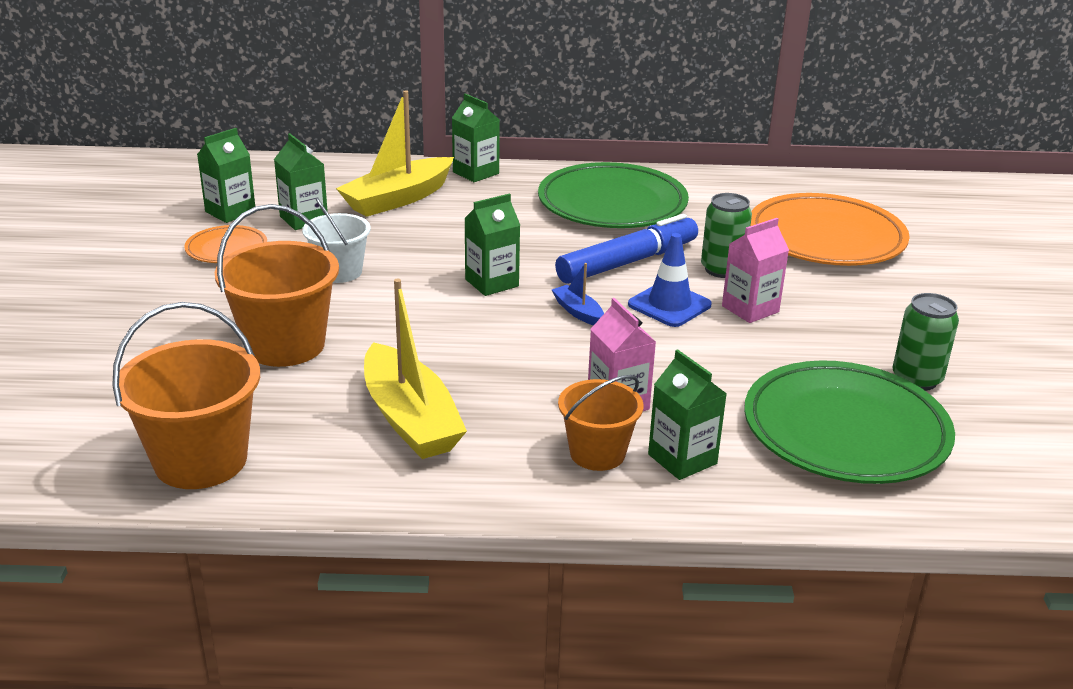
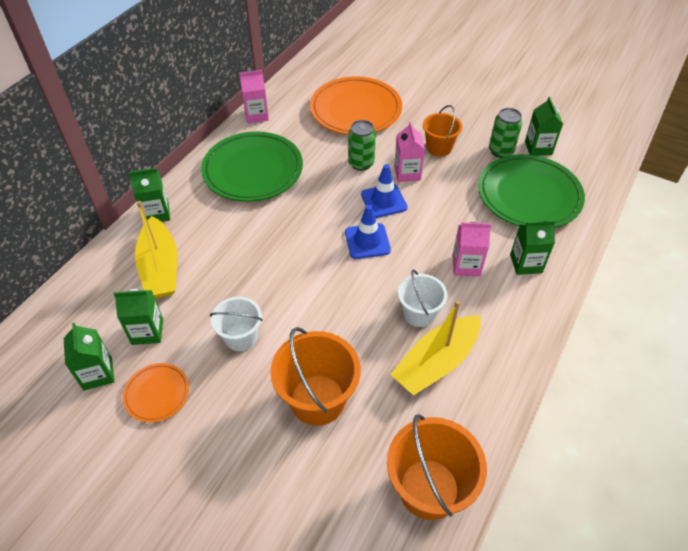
camera: 60 degrees left, 20 degrees up
(410, 419) = (436, 362): yellow boat -> yellow boat turned 135 degrees clockwise
(485, 384) = (419, 313): none -> white bucket
(492, 283) = (309, 265): green carton -> green carton (538, 148)
(578, 312) = (367, 241): blue boat -> blue traffic cone
(597, 453) = (506, 294): orange bucket -> orange bucket (439, 147)
(627, 262) = (327, 196): blue marker -> none
(714, 178) = (256, 115): none -> pink carton

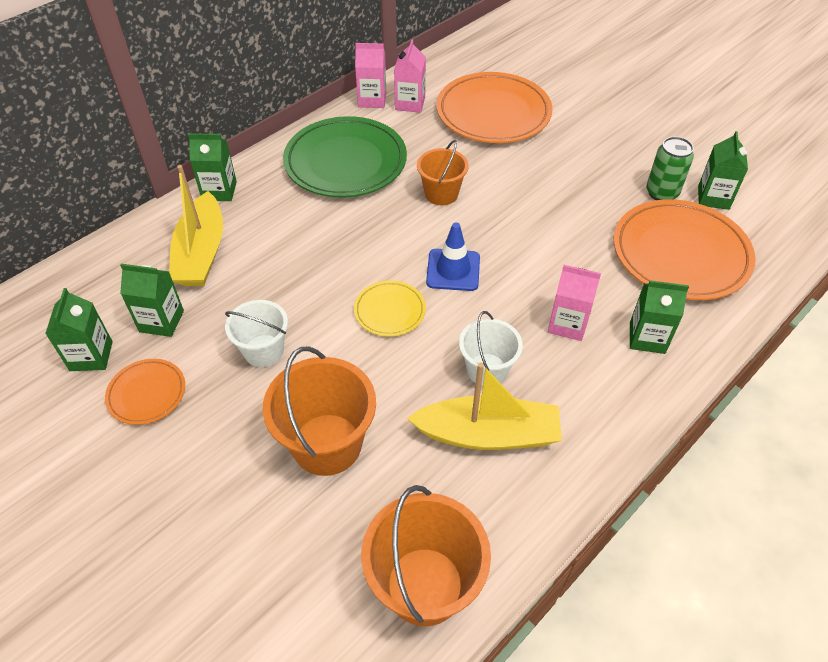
camera: 15 degrees right, 0 degrees up
(329, 283) = (390, 311): none -> yellow plate
(361, 163) = (478, 177): green can -> none
(384, 201) = (490, 226): blue traffic cone -> none
(407, 173) = (531, 198): pink carton -> pink carton (410, 103)
(436, 362) = (488, 434): yellow boat -> yellow boat turned 150 degrees counterclockwise
(439, 147) = (582, 175): orange bucket -> orange bucket (441, 194)
(529, 195) = (680, 254): green plate -> orange plate

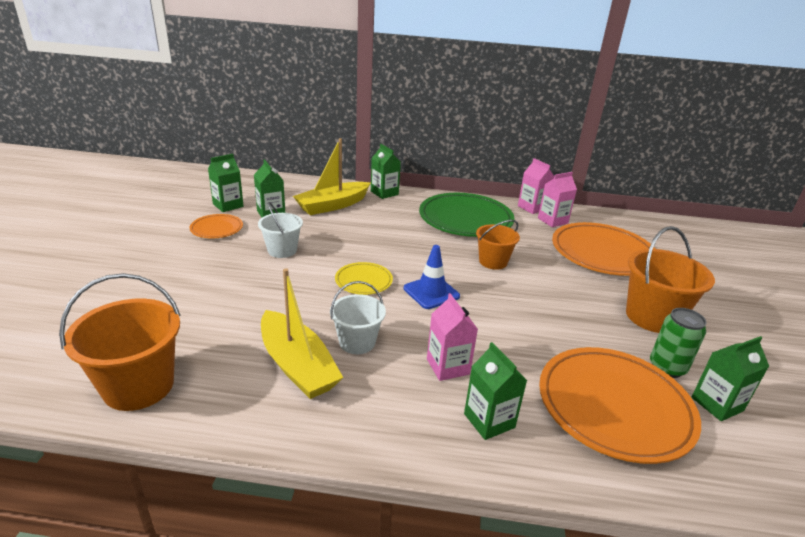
camera: 50 degrees right, 20 degrees down
(327, 444) = (230, 299): orange bucket -> orange bucket (652, 317)

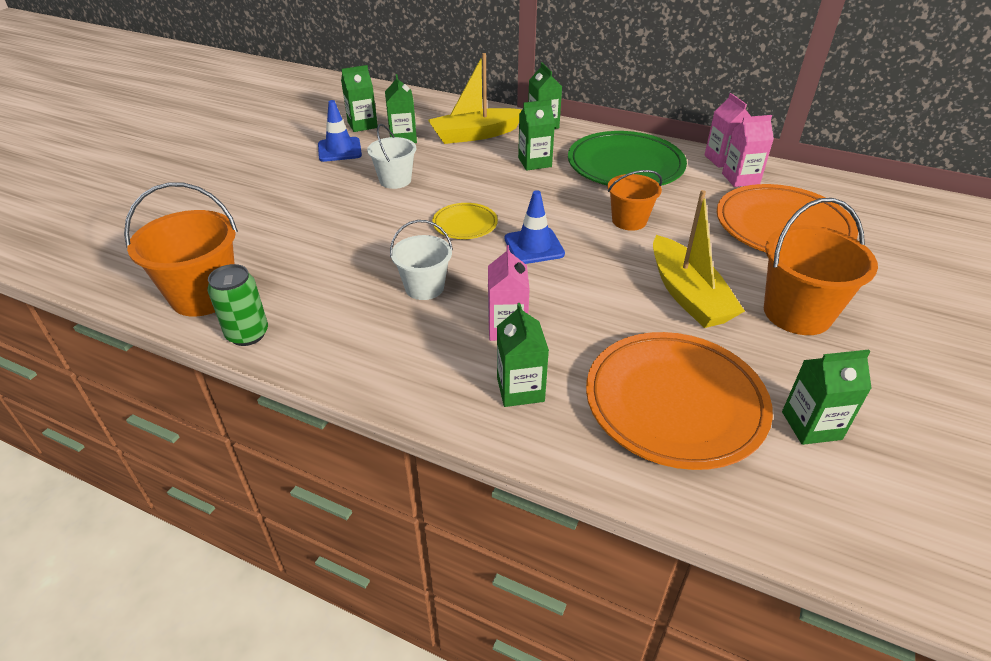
camera: 20 degrees right, 10 degrees up
(217, 229) = (339, 150): orange plate -> blue traffic cone
(297, 365) = (353, 301): yellow boat -> yellow boat (688, 295)
(394, 223) = (534, 162): none -> green carton
(667, 367) = (774, 374): green can -> green can (247, 334)

